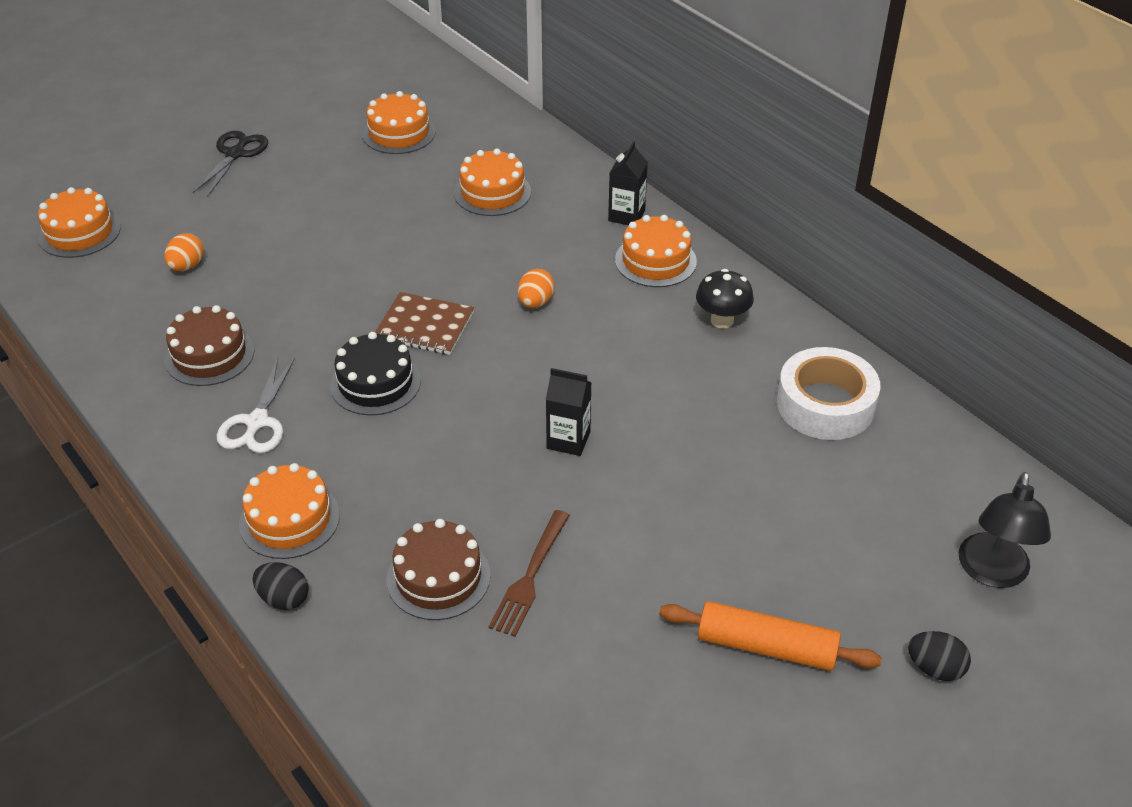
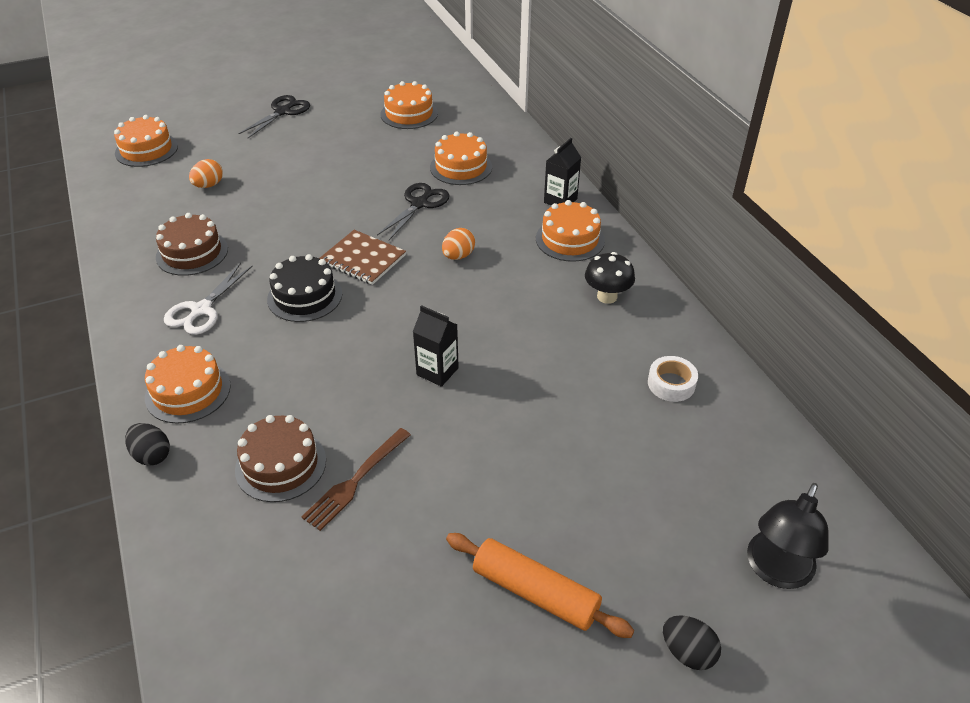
camera: 15 degrees right, 0 degrees up
(462, 247) = (419, 204): none -> black scissors
(825, 404) = (671, 384): white tape -> white tape, size x0.54

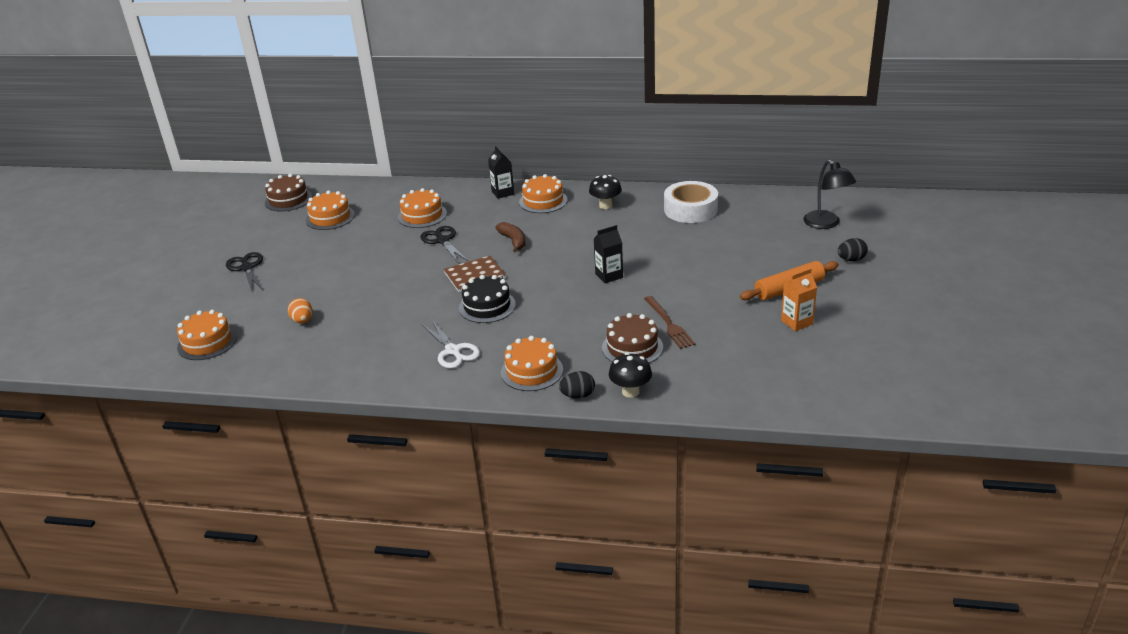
camera: 55 degrees left, 10 degrees down
(178, 505) = (630, 391): none -> black mushroom
(192, 253) = (381, 343): brown cake -> brown cake (288, 200)
(444, 640) = (797, 322): none -> orange carton
(458, 256) = (513, 241): orange egg -> brown banana
(671, 384) = (690, 209): white tape -> white tape, size x1.85

